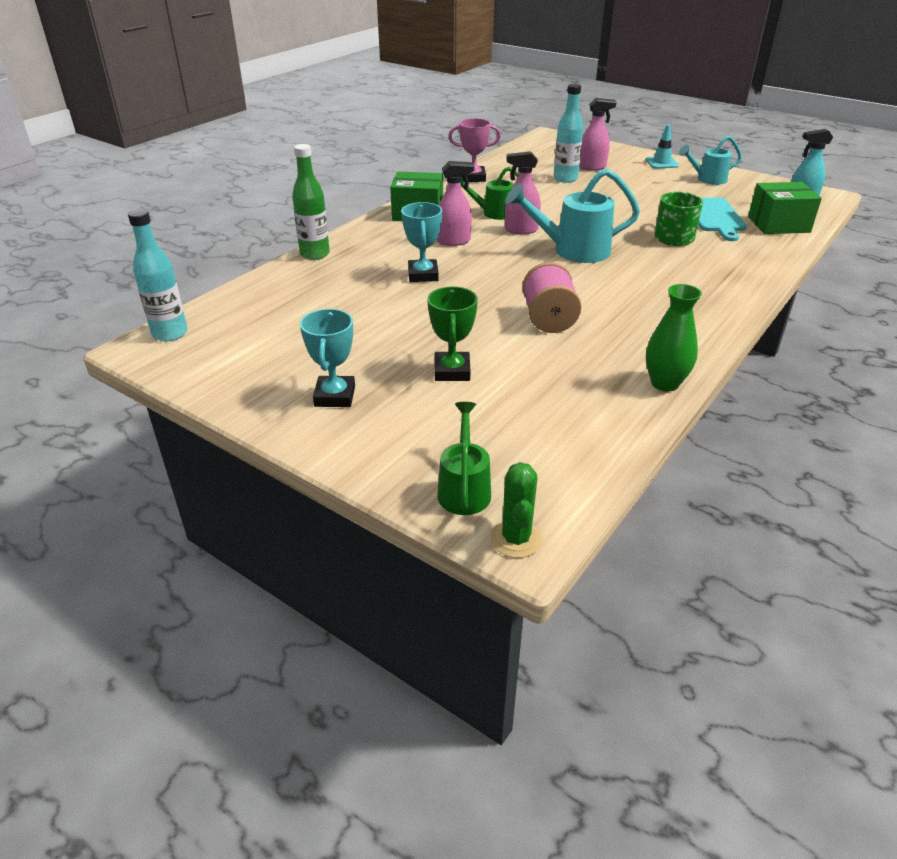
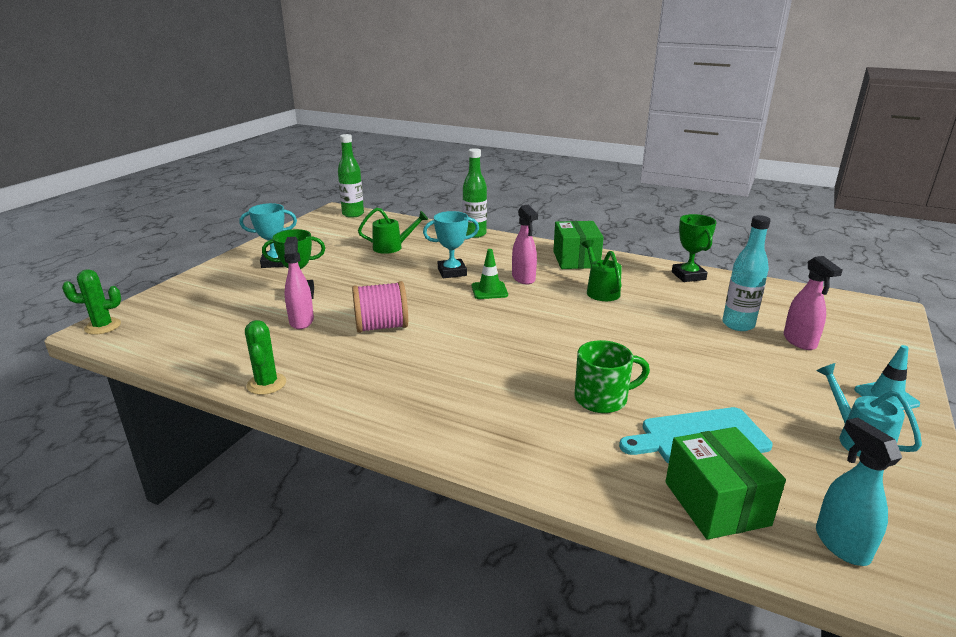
camera: 80 degrees right, 10 degrees down
(170, 333) = (353, 214): turquoise bottle -> green bottle
(464, 489) = (160, 308): green watering can -> green watering can (392, 247)
(473, 178) = (688, 276): pink trophy -> green trophy
(477, 260) = (489, 290): none -> green traffic cone
(521, 230) = (567, 306): pink spray bottle -> pink spray bottle (301, 321)
(573, 250) = (531, 334): turquoise watering can -> none
(664, 383) = (266, 384): green vase -> green cactus

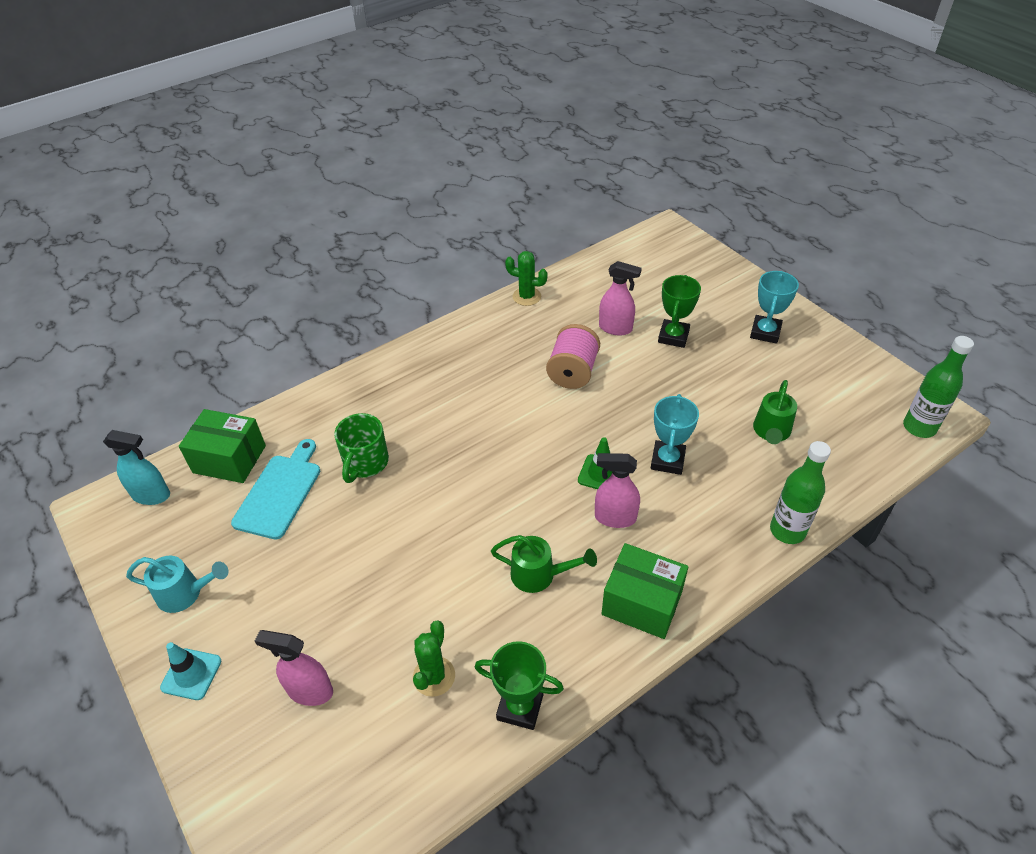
camera: 120 degrees right, 20 degrees up
(103, 326) = (671, 231): green cactus -> green cactus (434, 676)
(738, 325) = (380, 658): turquoise bottle -> none

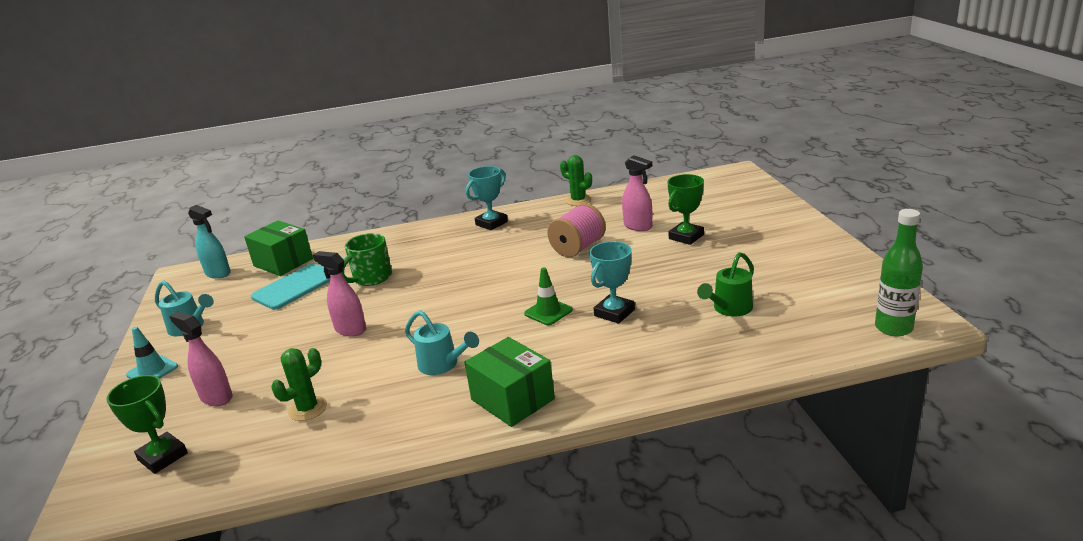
camera: 25 degrees right, 20 degrees down
(520, 707) = (354, 443): green trophy -> green trophy (163, 457)
(539, 575) = (442, 365): green watering can -> turquoise watering can
(615, 517) = (536, 341): pink spray bottle -> pink spray bottle (350, 329)
(765, 332) = (778, 244): turquoise trophy -> turquoise trophy (491, 223)
(787, 531) = (690, 377): green bottle -> none

